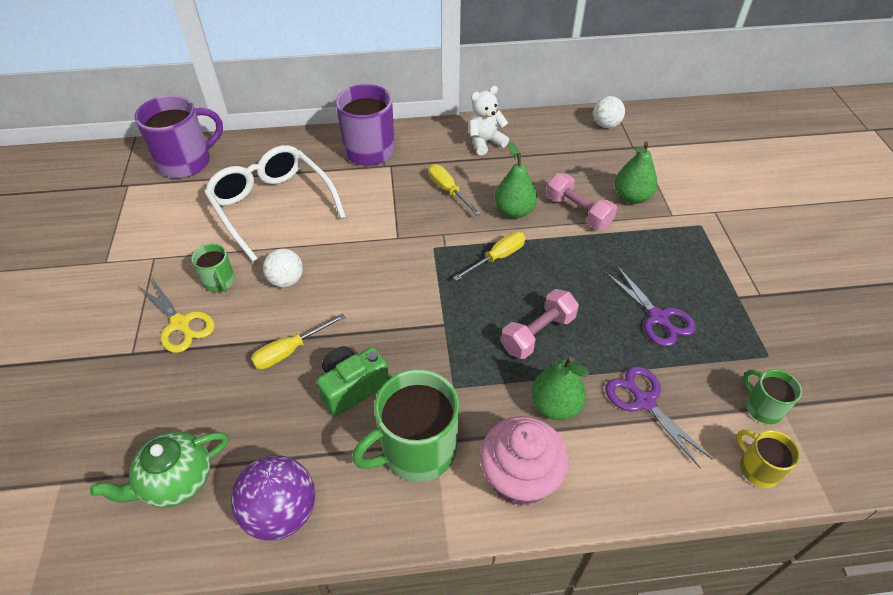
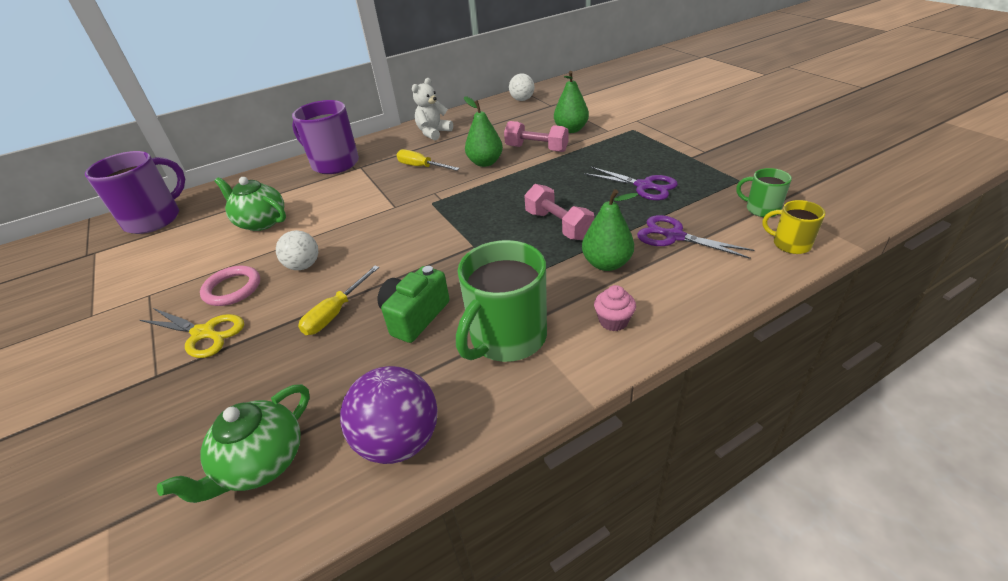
camera: 20 degrees left, 10 degrees down
(219, 282) = (232, 289): green mug -> pink ring
(272, 206) = (261, 222): white glasses -> green teapot
(497, 258) = (491, 192): yellow screwdriver -> none
(519, 478) = (613, 321): pink cupcake -> pink cupcake, size x0.48
(538, 333) = (558, 225): pink dumbbell -> pink dumbbell turned 60 degrees counterclockwise

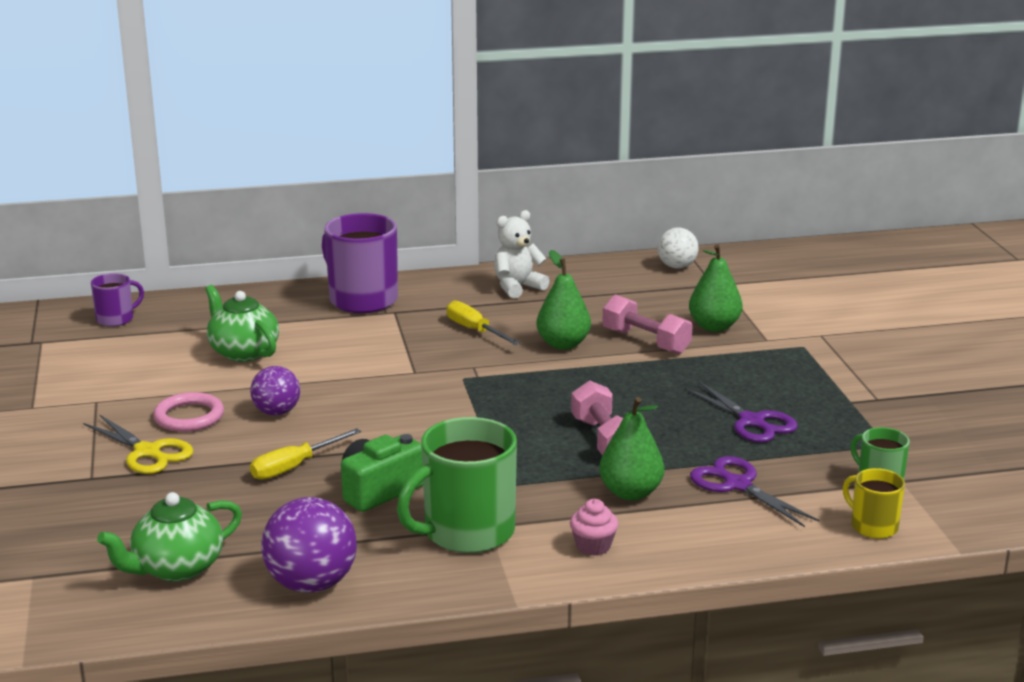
camera: 15 degrees right, 15 degrees down
(154, 219) = (116, 319): purple mug -> purple mug, size x0.52
(303, 266) = (276, 412): white ball -> purple ball

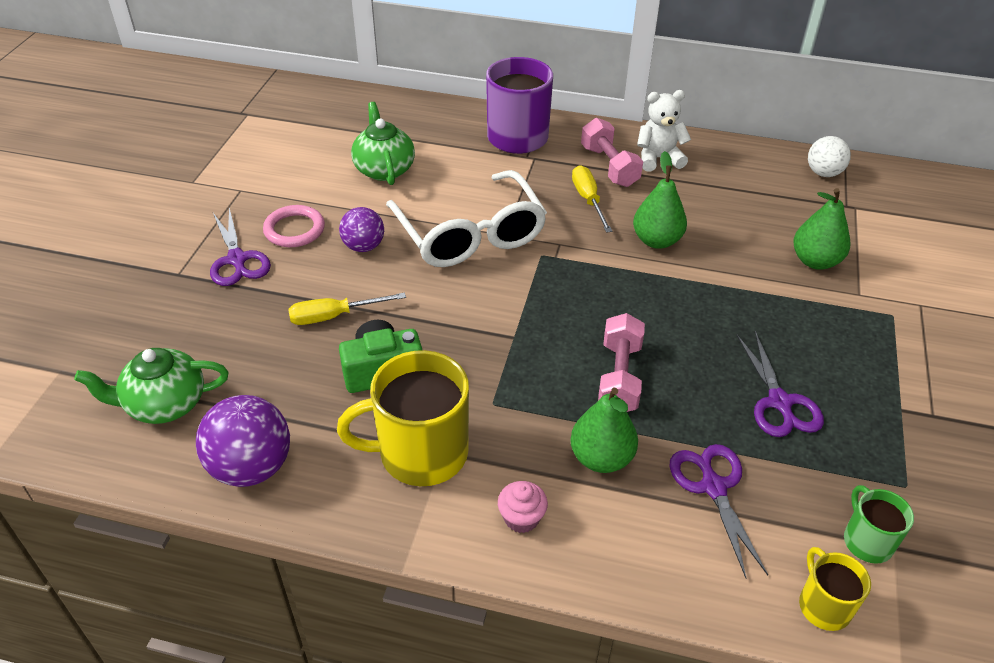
camera: 25 degrees right, 20 degrees up
(116, 319) = (316, 105): purple mug -> none
(148, 452) = (237, 260): yellow scissors -> purple scissors
(379, 379) = (470, 234): none -> white glasses
(467, 532) = (421, 453): green mug -> yellow mug
(646, 342) = (736, 261): pink dumbbell -> pink dumbbell (609, 166)

